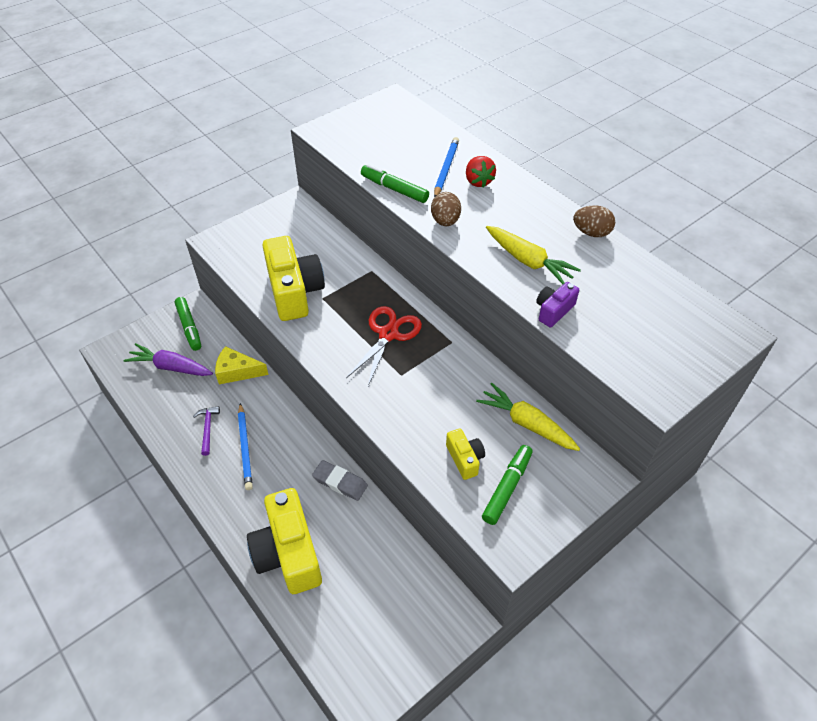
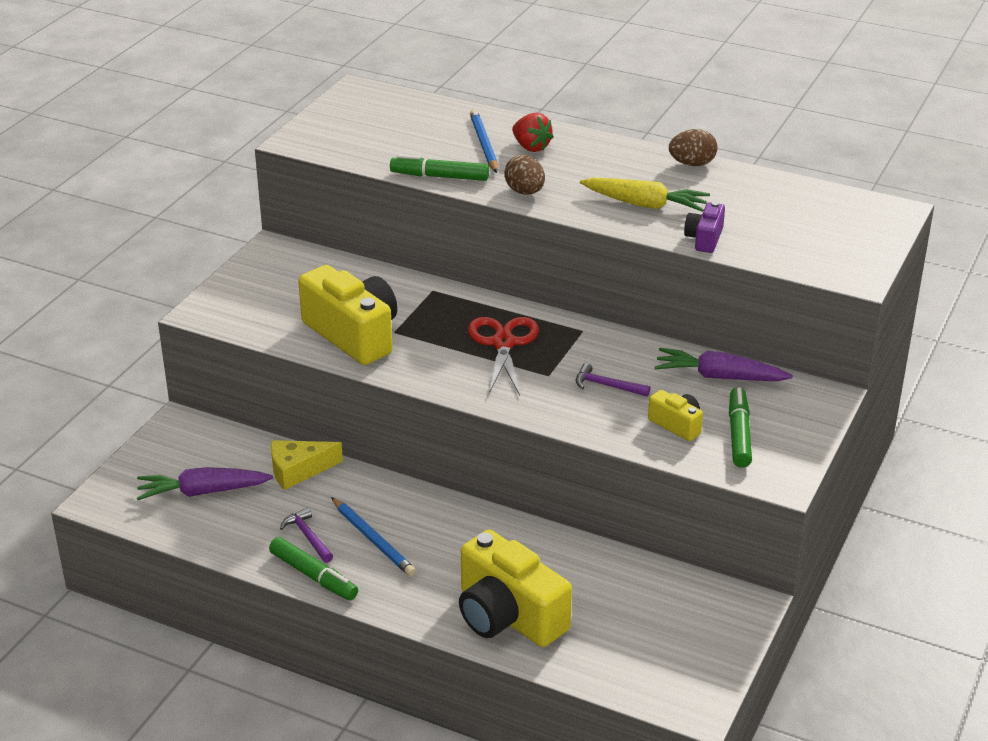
camera: 25 degrees left, 15 degrees down
(189, 327) = (192, 445): green marker -> green marker (313, 576)
(340, 482) = (518, 534): grey eraser -> none
(436, 400) = (607, 386): none -> purple hammer
(526, 423) = (719, 377): yellow carrot -> purple carrot

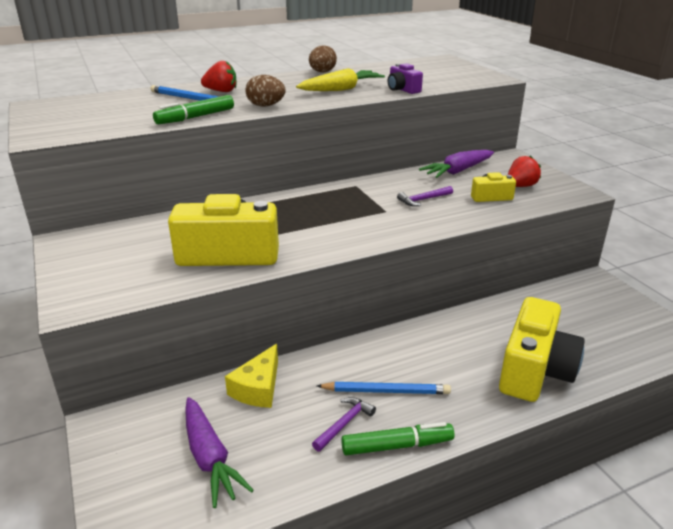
camera: 50 degrees left, 5 degrees down
(202, 492) = (210, 458): purple carrot -> purple carrot turned 60 degrees counterclockwise
(308, 537) = (344, 424): purple hammer -> purple hammer turned 120 degrees clockwise
(503, 343) = (330, 210): red scissors -> none
(508, 616) = (535, 370): yellow camera -> yellow camera turned 60 degrees counterclockwise
(739, 434) = (520, 186): green marker -> red strawberry

